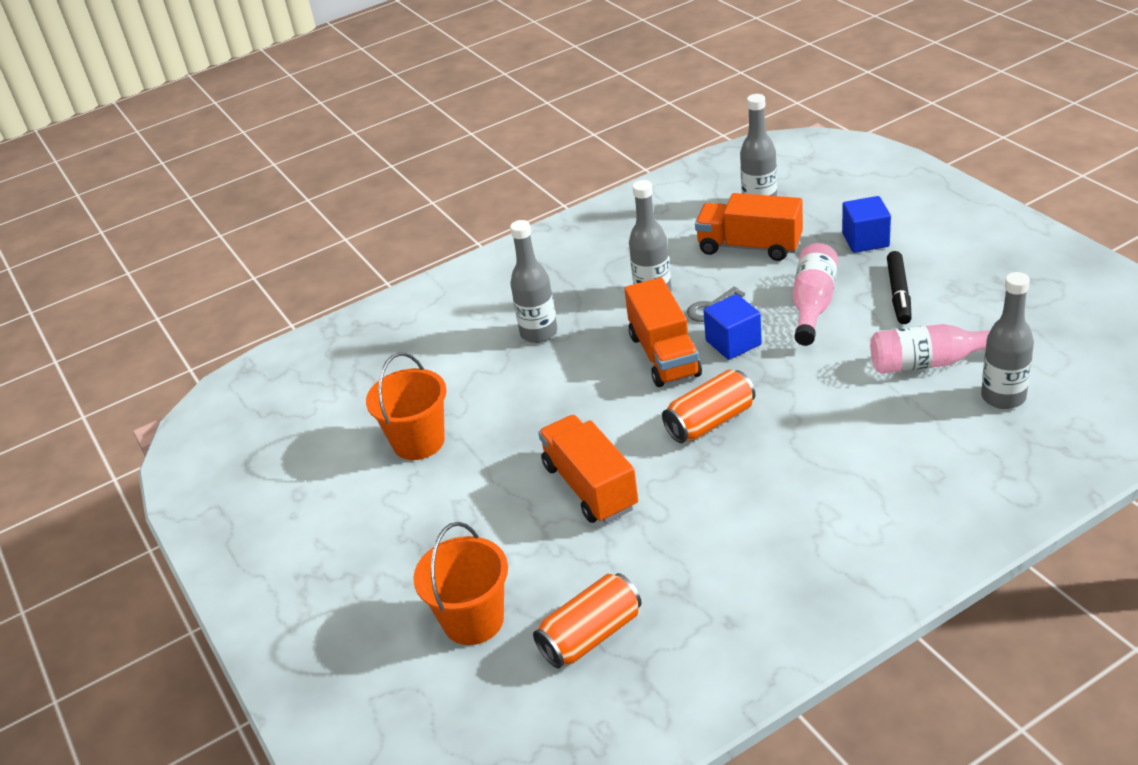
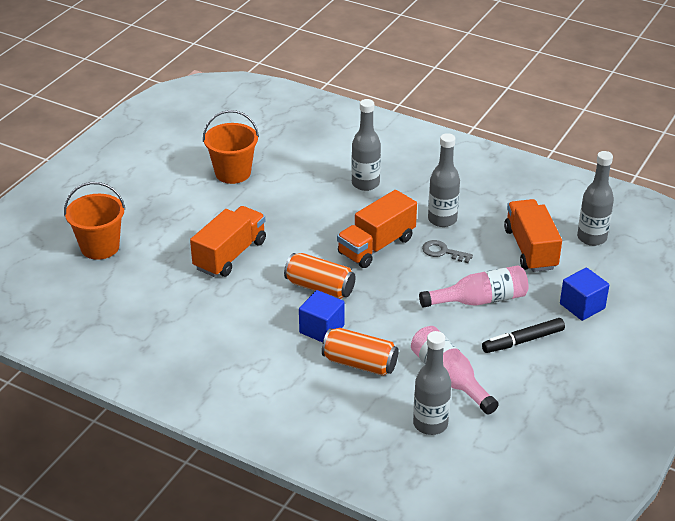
camera: 55 degrees right, 0 degrees up
(591, 635) = (108, 295): orange can -> orange can (360, 363)
(733, 343) = (410, 273): blue cube -> blue cube (321, 329)

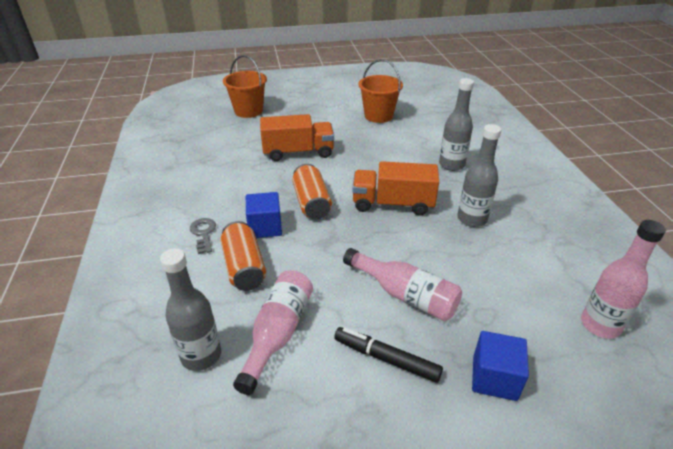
camera: 50 degrees right, 0 degrees up
(443, 252) = (435, 240): grey key -> grey key (203, 233)
(530, 249) = (517, 290): orange truck -> none
(591, 238) = (600, 325): grey bottle -> pink bottle

